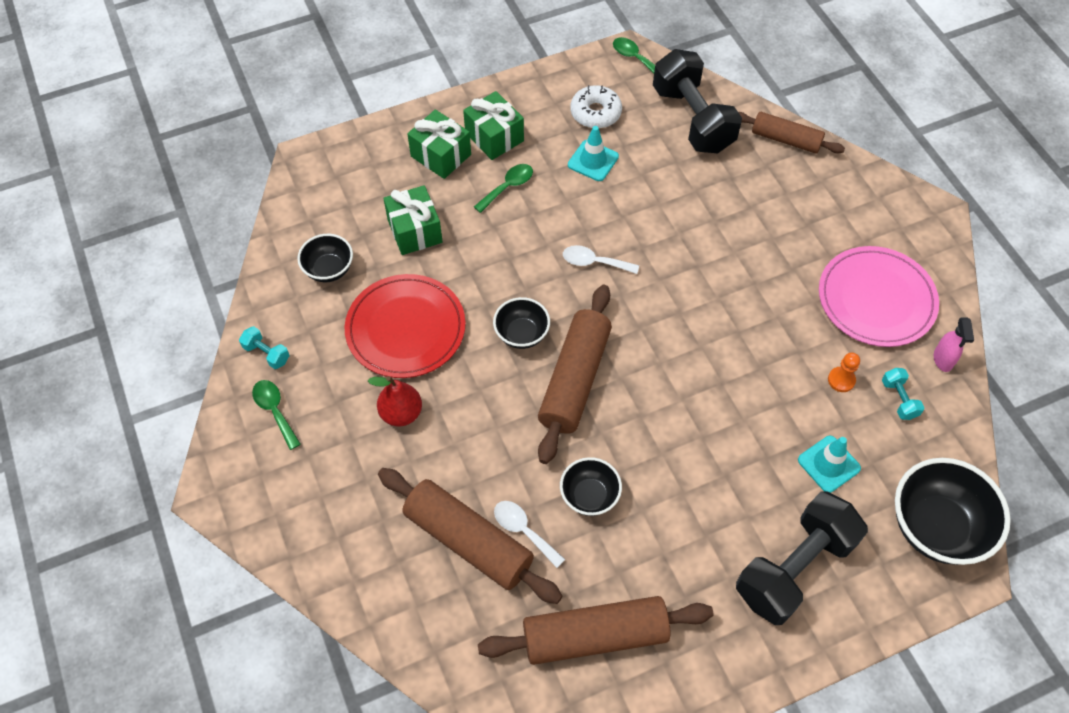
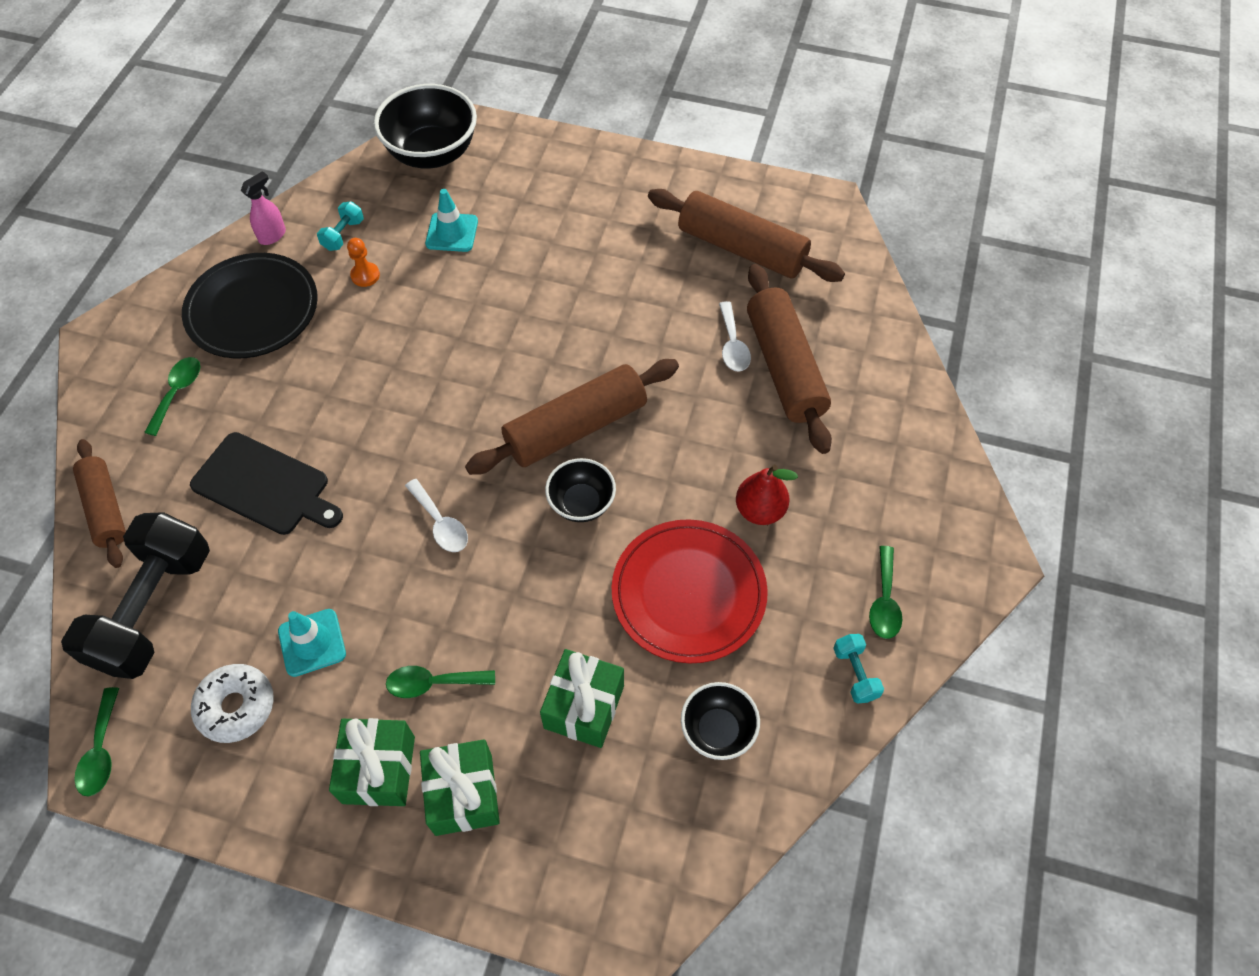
camera: 140 degrees left, 0 degrees up
(589, 496) = (656, 333): black bowl -> none
(719, 209) = (265, 486): none -> black cutting board
(794, 568) = (557, 195): black dumbbell -> none
(841, 219) = (177, 392): none -> green spoon
(876, 299) = (252, 309): pink plate -> black plate

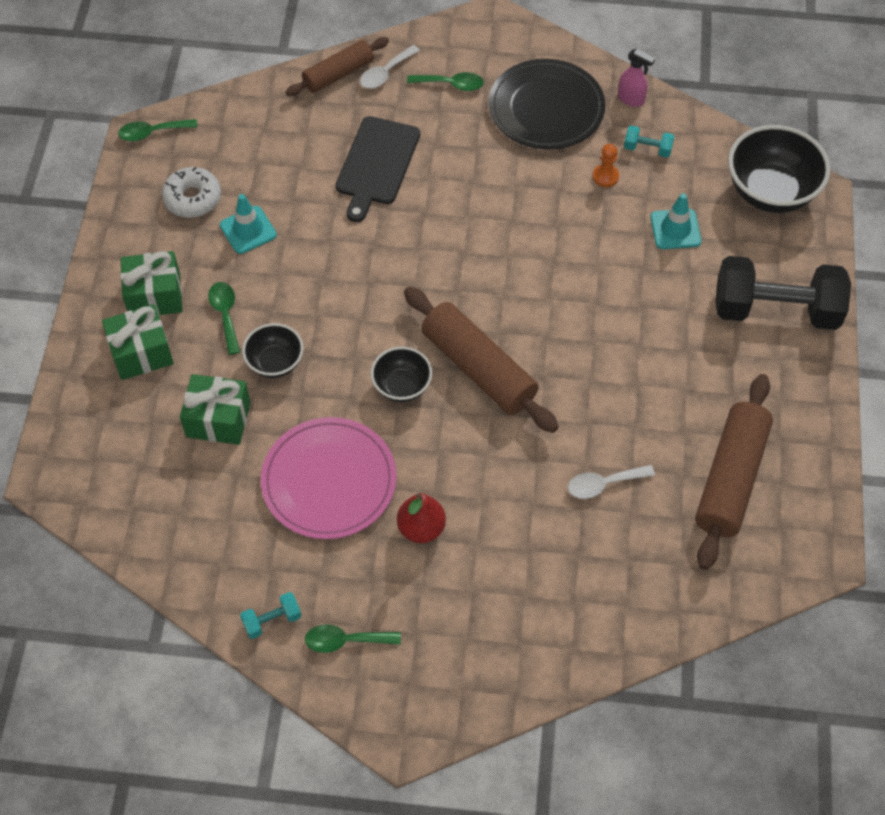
camera: 80 degrees right, 0 degrees up
(154, 609) = (261, 128): black dumbbell -> black dumbbell (775, 310)
(440, 523) = (364, 289): white spoon -> white spoon (385, 73)
(688, 593) = (329, 481): red plate -> pink plate
(717, 730) = (209, 518): black bowl -> black bowl (275, 363)
(785, 367) = (588, 534): brown rolling pin -> none

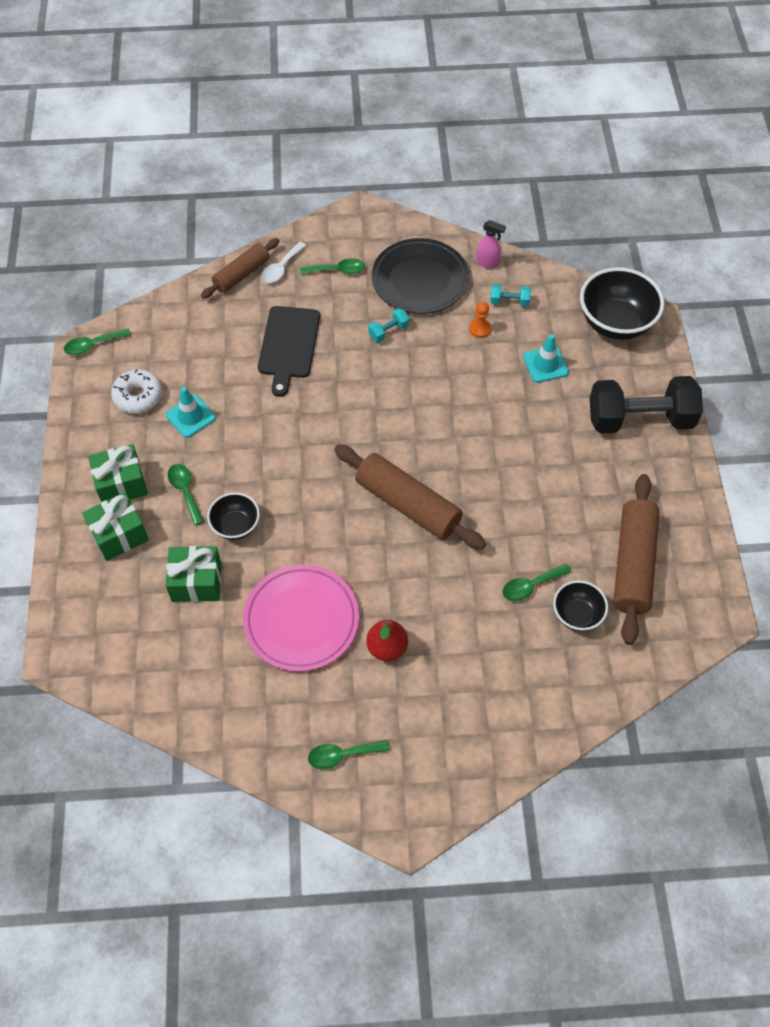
camera: 10 degrees left, 0 degrees up
(272, 620) = (276, 748): turquoise dumbbell -> turquoise dumbbell (388, 331)
(402, 386) = (347, 529): black bowl -> black bowl (577, 615)
(603, 484) = (530, 586): white spoon -> green spoon

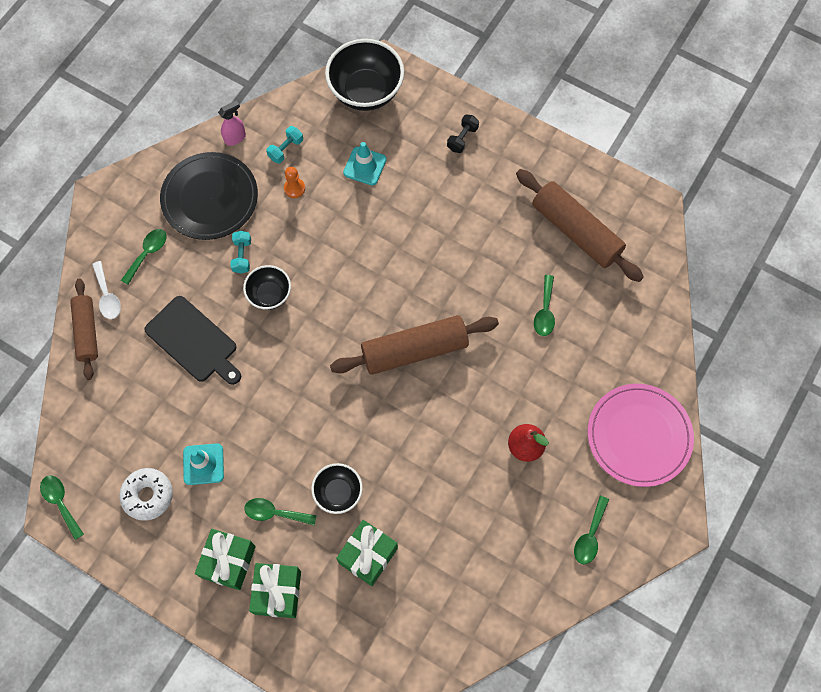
camera: 55 degrees left, 10 degrees up
(93, 345) = (61, 503): green spoon -> green spoon turned 135 degrees clockwise
(301, 620) = (458, 494): pink plate -> pink plate (639, 436)
(577, 615) = (589, 297): black bowl -> black bowl (269, 295)
(640, 419) = (462, 138): black dumbbell -> black dumbbell, size x0.41

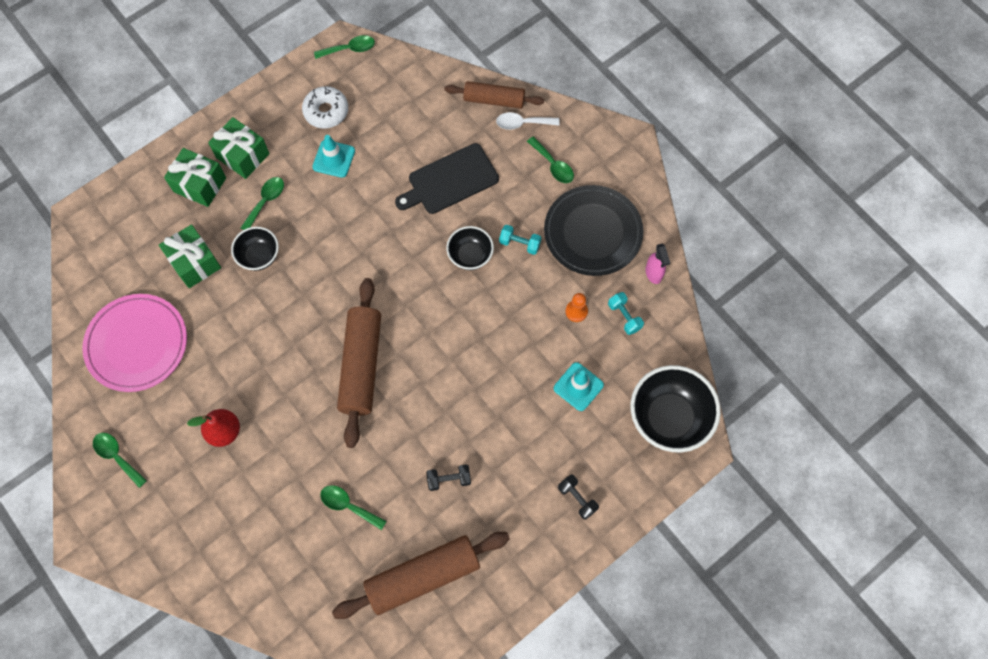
camera: 110 degrees right, 0 degrees up
(488, 239) = (449, 479): none -> black dumbbell
(639, 436) = (184, 544): pink plate -> pink plate (137, 344)

